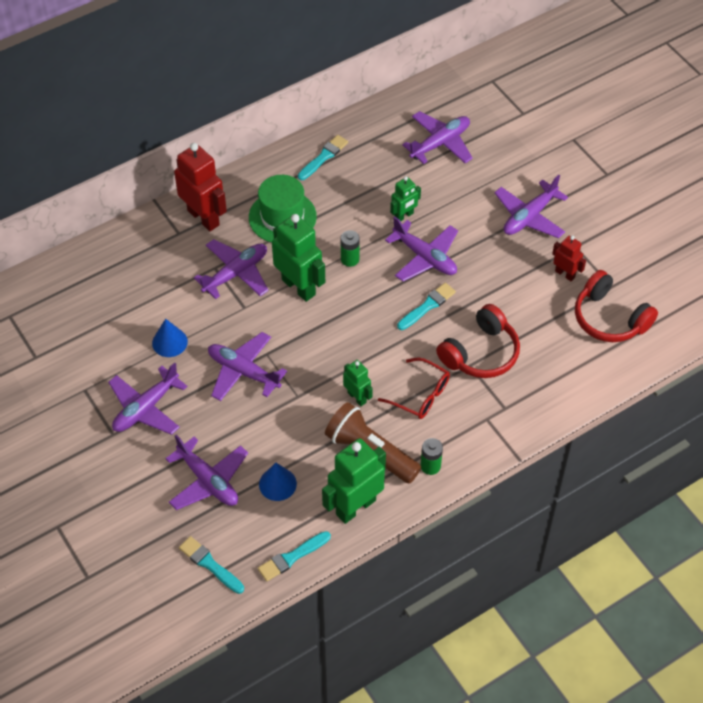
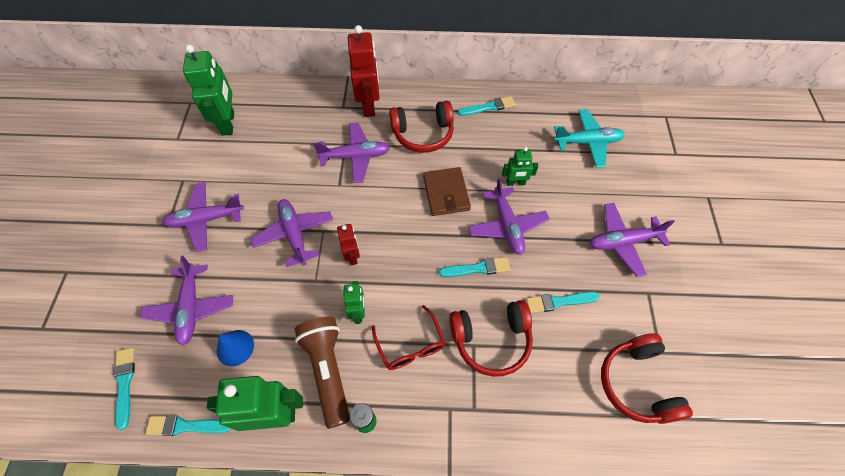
camera: 35 degrees right, 5 degrees up
(169, 342) = (266, 180): blue cone -> none
(282, 217) = (423, 134): green hat -> red headphones
(299, 287) = (391, 192): green robot -> green robot (228, 123)
(350, 259) = (446, 193): green battery -> brown wallet
(440, 143) = (587, 142): purple plane -> turquoise plane
(511, 294) = (558, 302): none -> turquoise brush
(565, 274) = (621, 313): red robot -> red robot (352, 256)

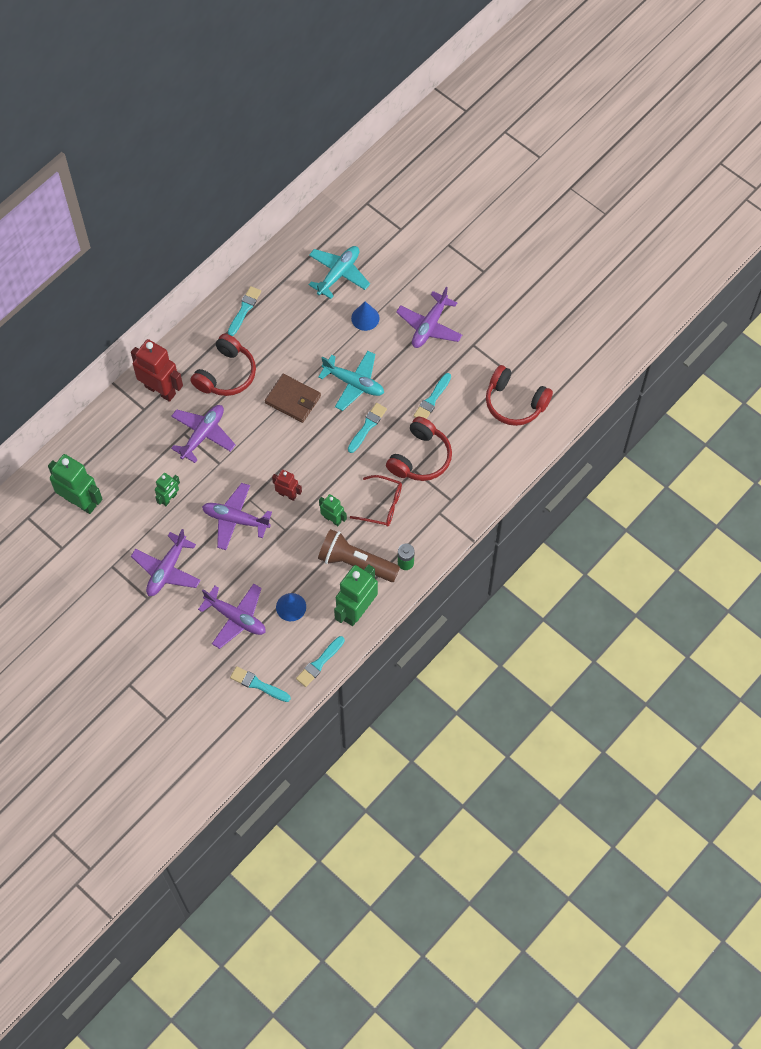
camera: 50 degrees left, 5 degrees up
(507, 226) = (354, 383): purple plane -> turquoise plane
(515, 183) = (326, 349): green robot -> green robot (169, 498)
(573, 188) = (365, 318): none -> blue cone

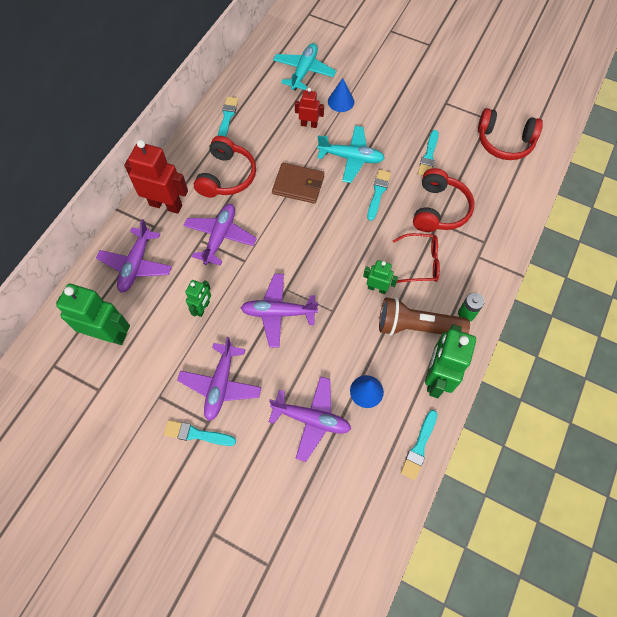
camera: 15 degrees left, 0 degrees up
(258, 684) = (360, 491): turquoise brush -> turquoise brush (196, 434)
(287, 494) = (323, 275): red robot -> red robot (309, 124)
(429, 326) = (401, 96): purple plane -> purple plane (136, 264)

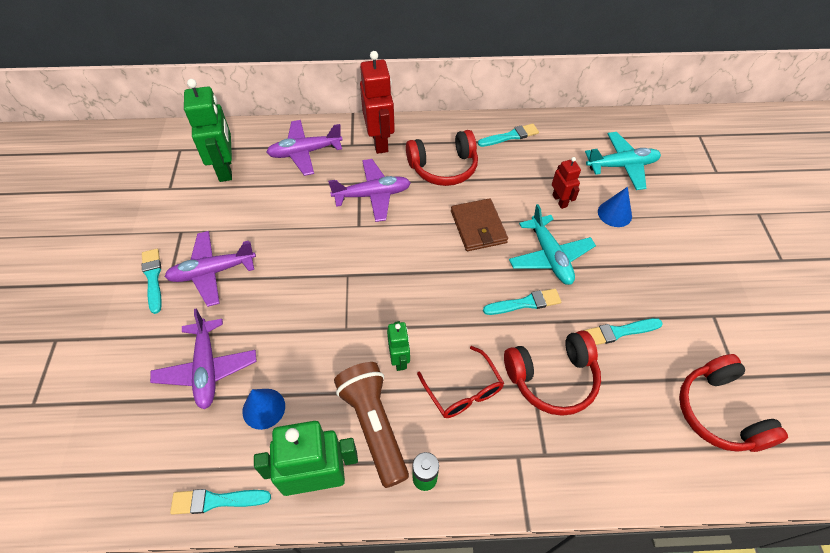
camera: 60 degrees right, 10 degrees down
(203, 308) = (287, 219): green robot -> none
(278, 313) = (316, 281): purple plane -> none

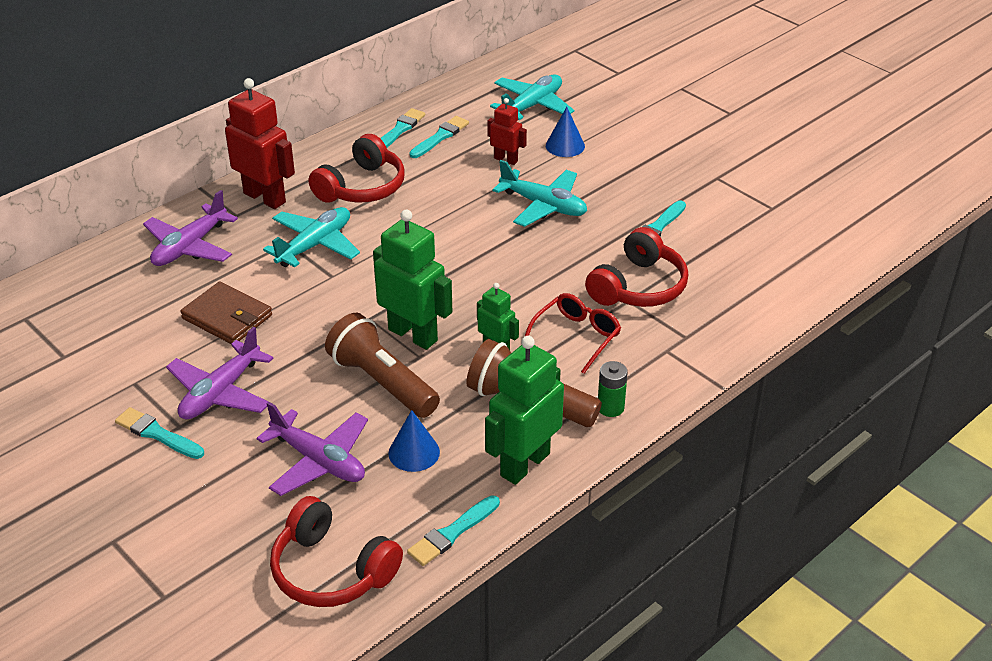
camera: 40 degrees left, 15 degrees down
(226, 168) = (111, 306): green robot -> green robot (413, 335)
(303, 333) = (382, 382): none -> brown flashlight
(372, 195) = (315, 245): purple plane -> turquoise plane
(463, 391) = (577, 336): red glasses -> red glasses turned 75 degrees counterclockwise
(478, 227) = (453, 217): brown wallet -> brown wallet (227, 317)
(525, 303) = (560, 250): turquoise brush -> turquoise brush (440, 137)
(719, 412) = (781, 237): red headphones -> red headphones (332, 570)

